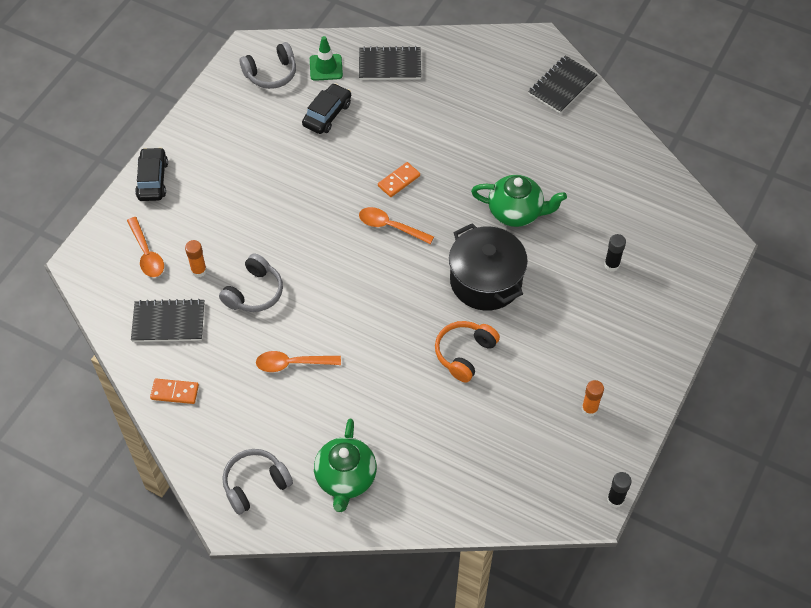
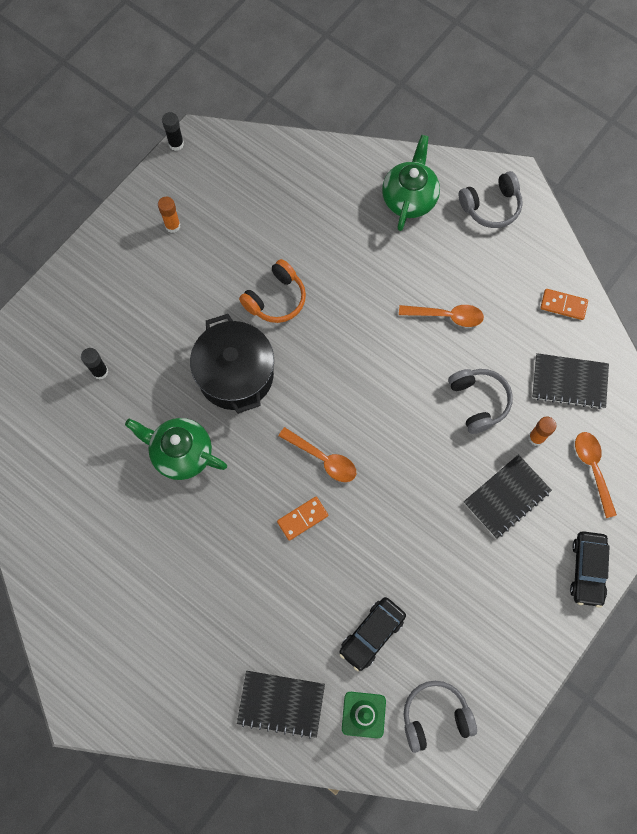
camera: 170 degrees left, 15 degrees up
(254, 292) = (478, 402): grey headphones -> grey headphones turned 120 degrees clockwise
(562, 86) = (74, 628): black notebook -> black notebook (506, 497)

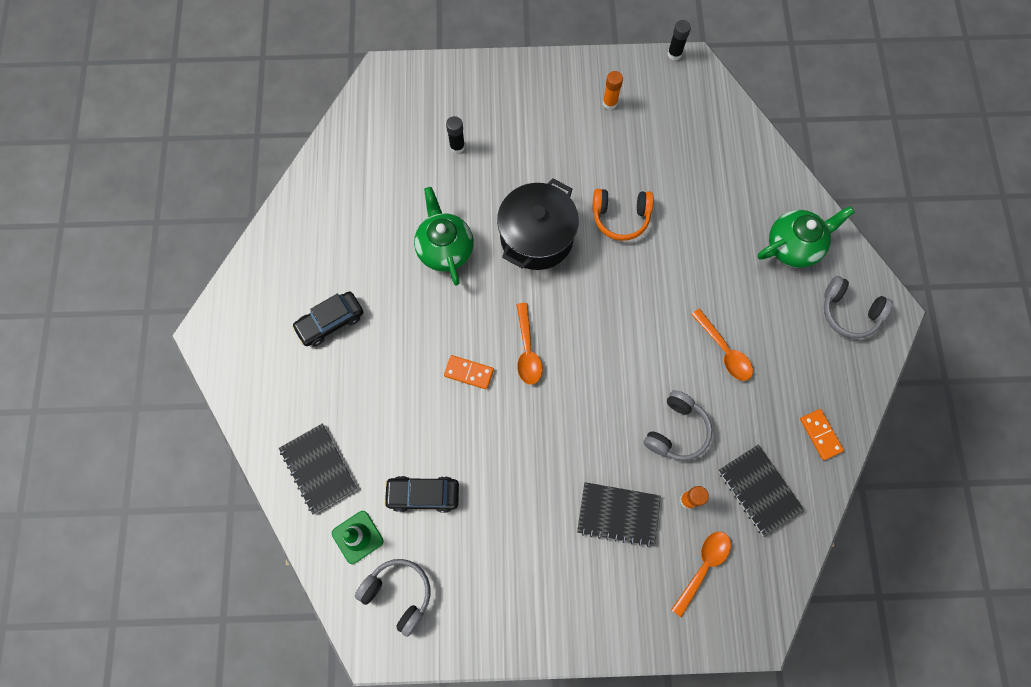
camera: 50 degrees right, 0 degrees up
(587, 570) = (614, 628): black car -> black car (330, 322)

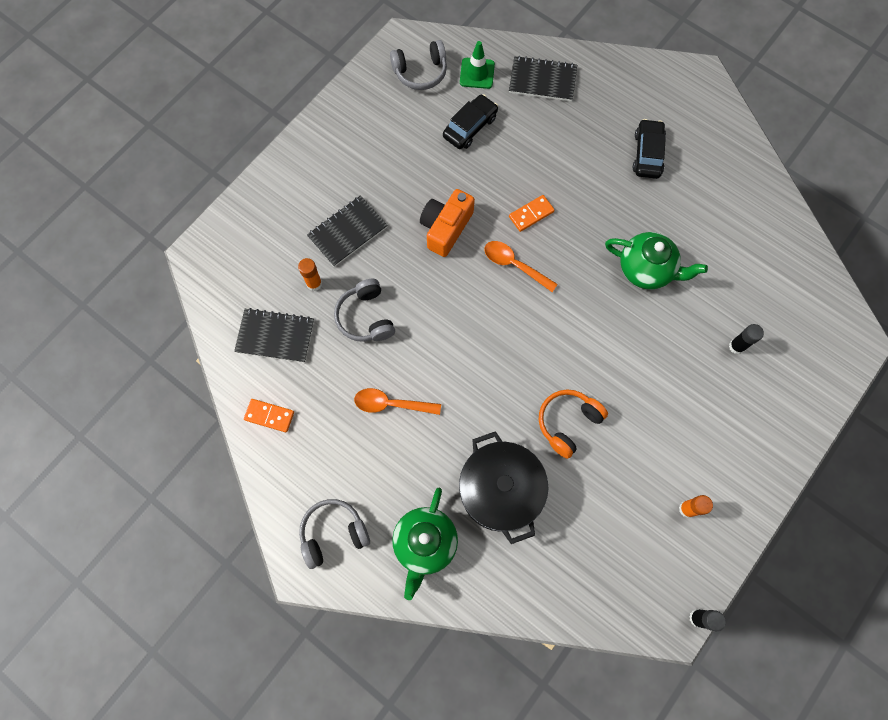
camera: 130 degrees right, 0 degrees up
(536, 237) = (602, 343): black pot -> black pot (500, 491)
(542, 432) = (446, 228): none -> orange camera
(703, 567) = (266, 256): orange spoon -> none

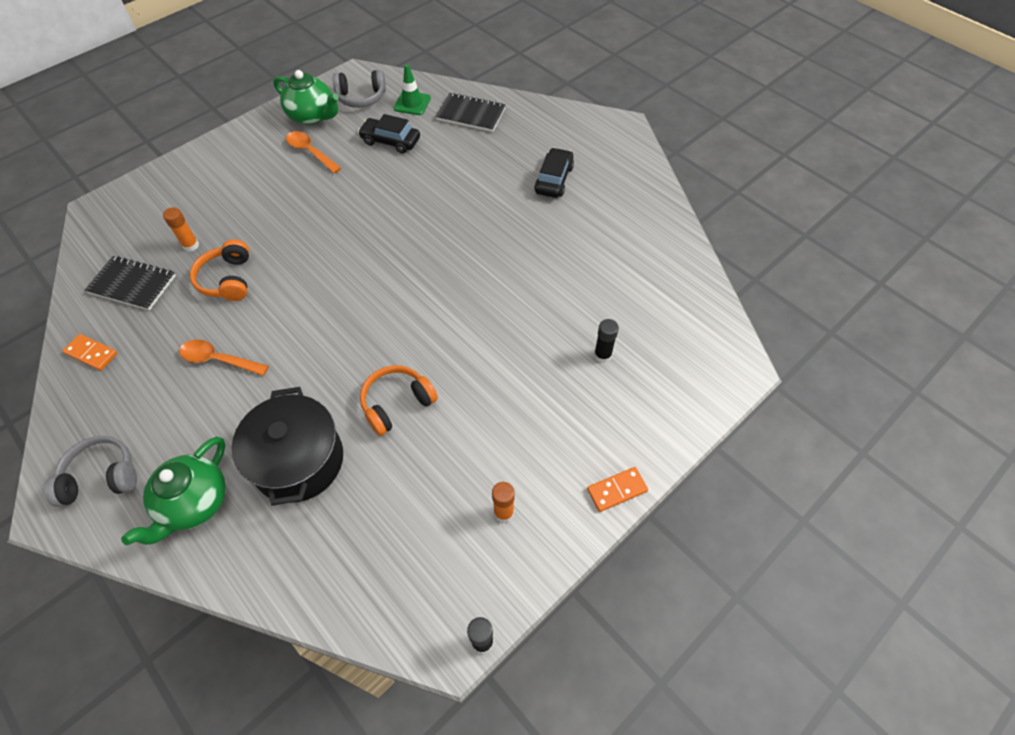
camera: 10 degrees right, 15 degrees down
(347, 232) = (242, 208): black notebook -> none
(365, 317) = (227, 279): grey headphones -> orange headphones
(446, 228) = (336, 216): orange camera -> none
(470, 127) = (390, 141): black car -> black car turned 120 degrees counterclockwise
(514, 265) = (392, 254): orange spoon -> orange spoon (310, 152)
(531, 214) = (424, 214): orange domino -> orange domino (617, 490)
(646, 269) = (525, 274): green teapot -> green teapot (313, 116)

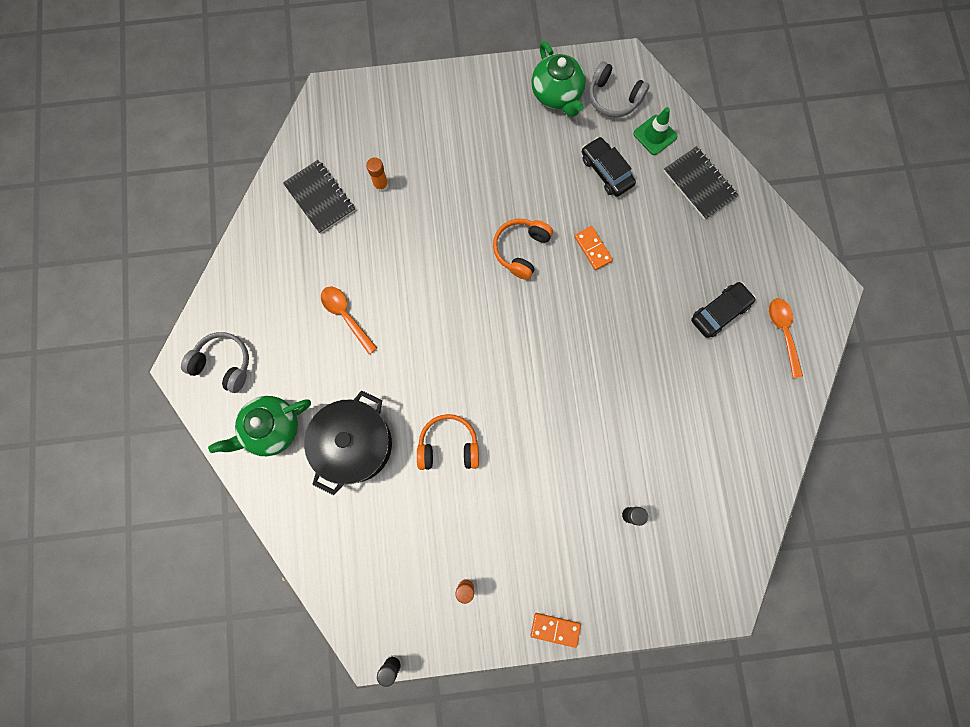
camera: 35 degrees right, 20 degrees up
(92, 353) = (262, 248): orange domino -> orange domino (593, 249)
(227, 279) = (390, 240): orange headphones -> orange headphones (521, 250)
(310, 152) = (530, 139): orange spoon -> orange spoon (783, 332)

